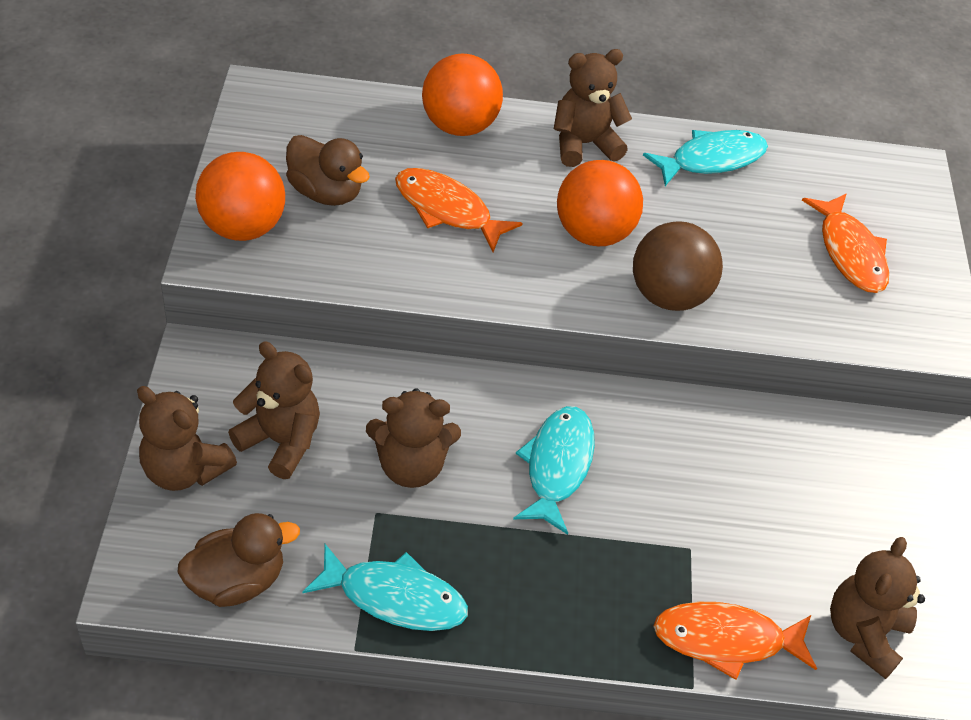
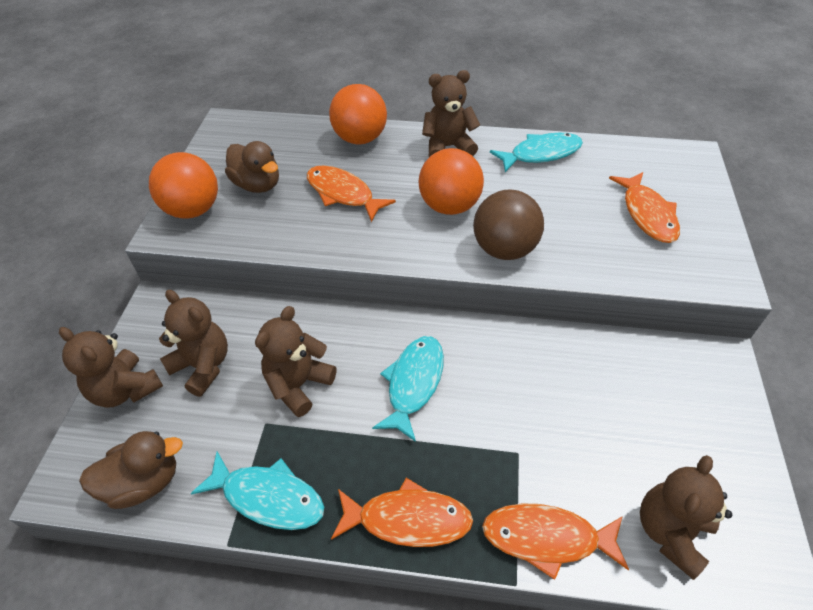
camera: 10 degrees right, 0 degrees up
(411, 466) = (298, 385): brown teddy bear -> brown teddy bear turned 120 degrees clockwise
(565, 621) = (407, 519): none -> orange fish

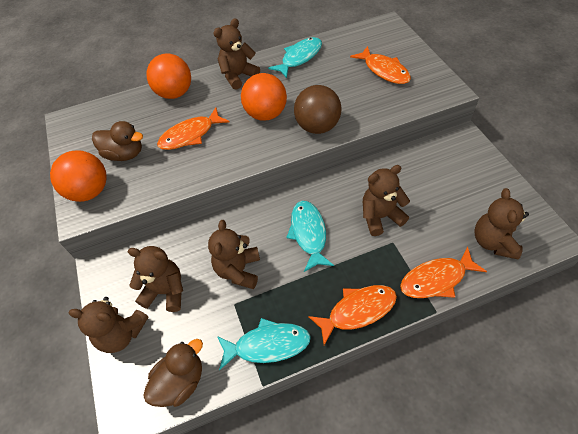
camera: 25 degrees left, 5 degrees up
(343, 194) = (190, 135): orange fish -> orange fish turned 45 degrees counterclockwise
(523, 409) = (380, 217): none -> brown teddy bear

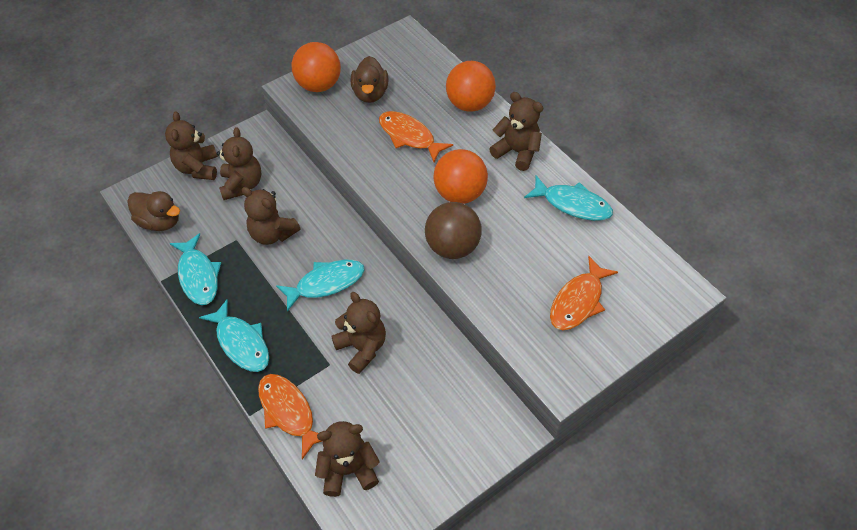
camera: 70 degrees right, 0 degrees up
(238, 270) = (272, 234): brown teddy bear -> brown teddy bear turned 135 degrees counterclockwise
(357, 311) = (241, 342): orange fish -> turquoise fish

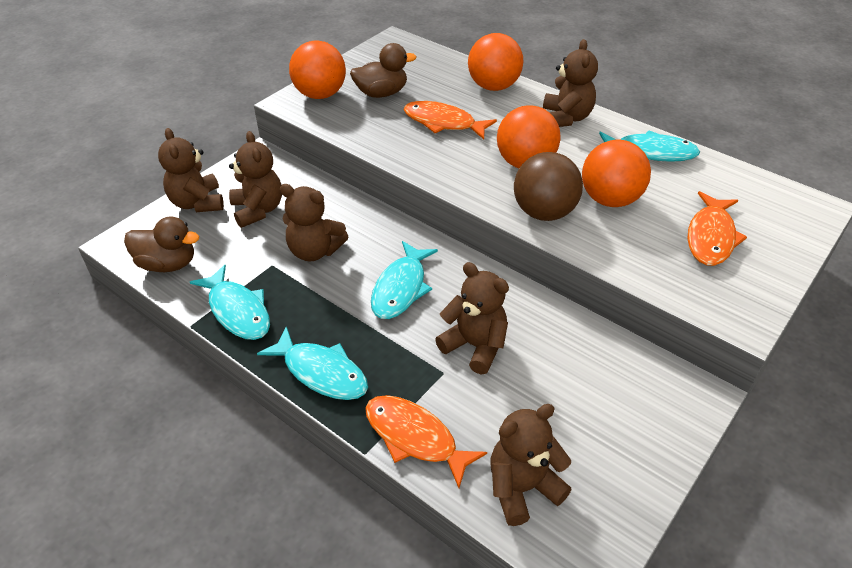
camera: 15 degrees left, 10 degrees down
(326, 283) = (401, 288): turquoise fish -> turquoise fish turned 150 degrees clockwise
(370, 93) = (381, 93): brown duck -> brown duck turned 90 degrees counterclockwise
(513, 245) = (610, 199): none -> orange ball
(516, 152) = (566, 118): brown teddy bear -> brown teddy bear turned 75 degrees clockwise

